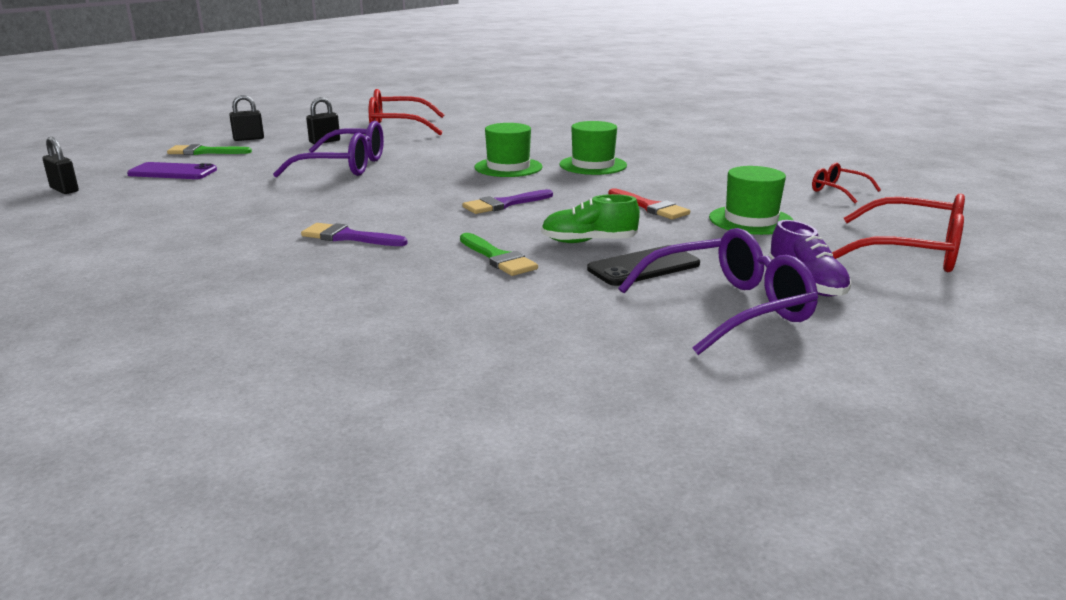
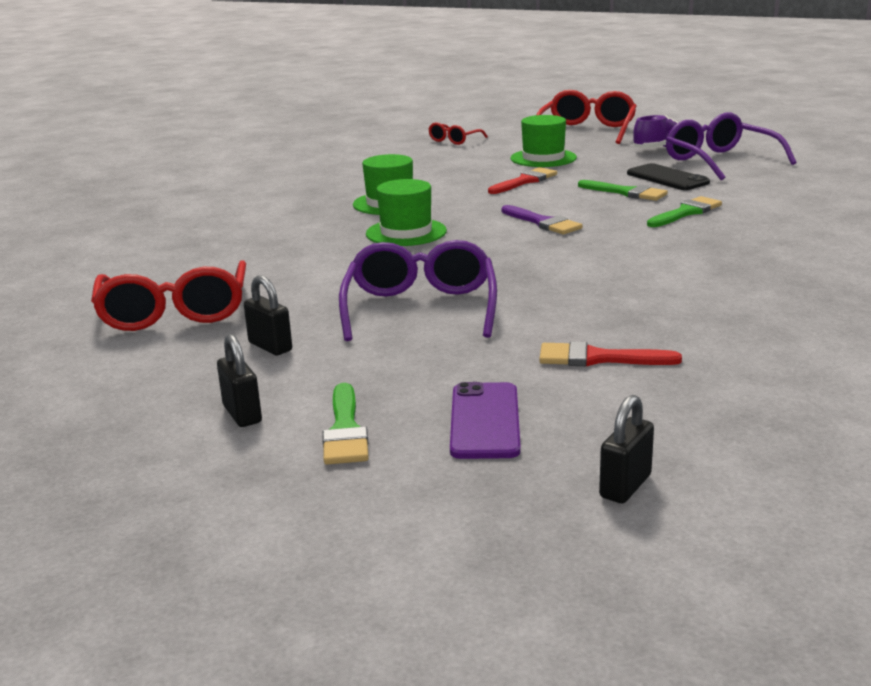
camera: 95 degrees left, 0 degrees up
(209, 197) = (598, 358): none -> red brush
(348, 237) = (681, 264): purple brush -> none
(588, 241) = (626, 192): green shoe -> green brush

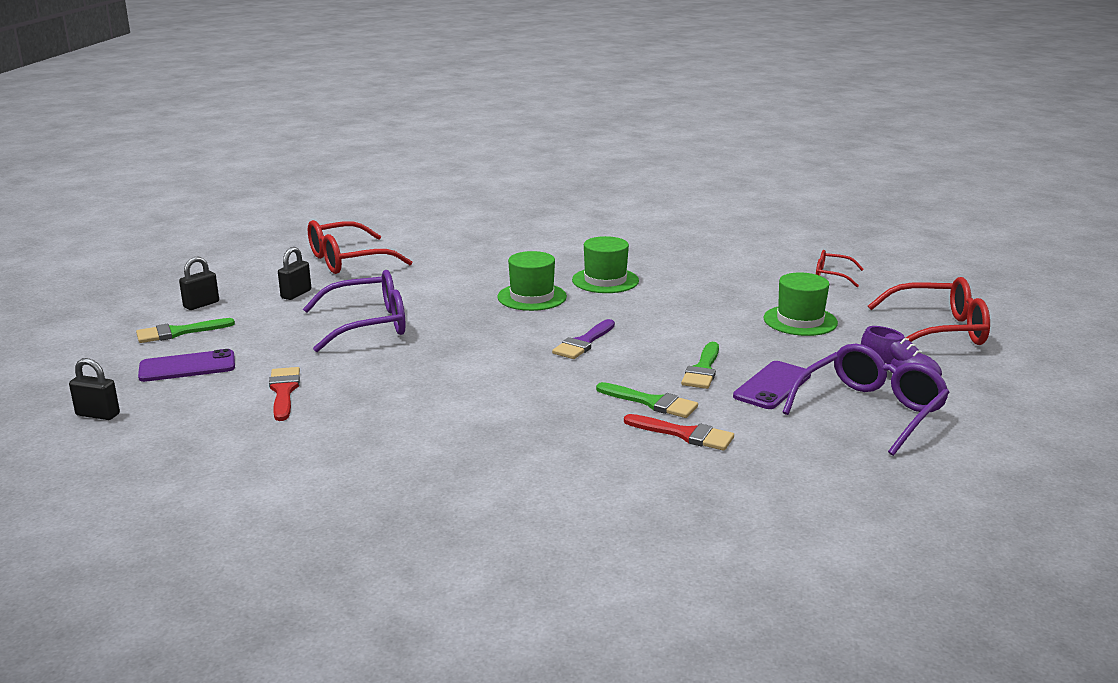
camera: 70 degrees right, 0 degrees up
(524, 181) = (708, 321): red brush -> red brush (684, 434)
(667, 178) = (772, 386): black phone -> purple phone

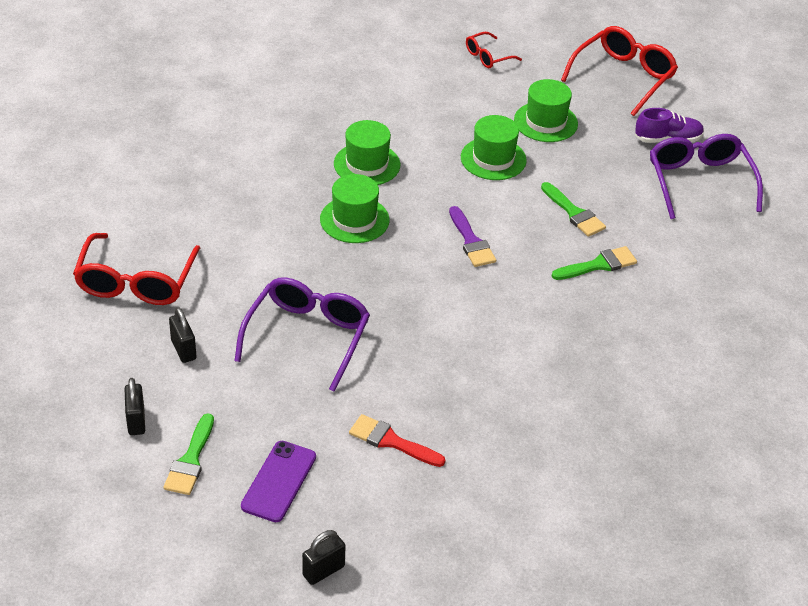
camera: 55 degrees left, 20 degrees up
(684, 434) = (655, 277): red brush -> none
(706, 317) = (493, 159): none -> green hat
(772, 386) = (628, 198): purple phone -> none

